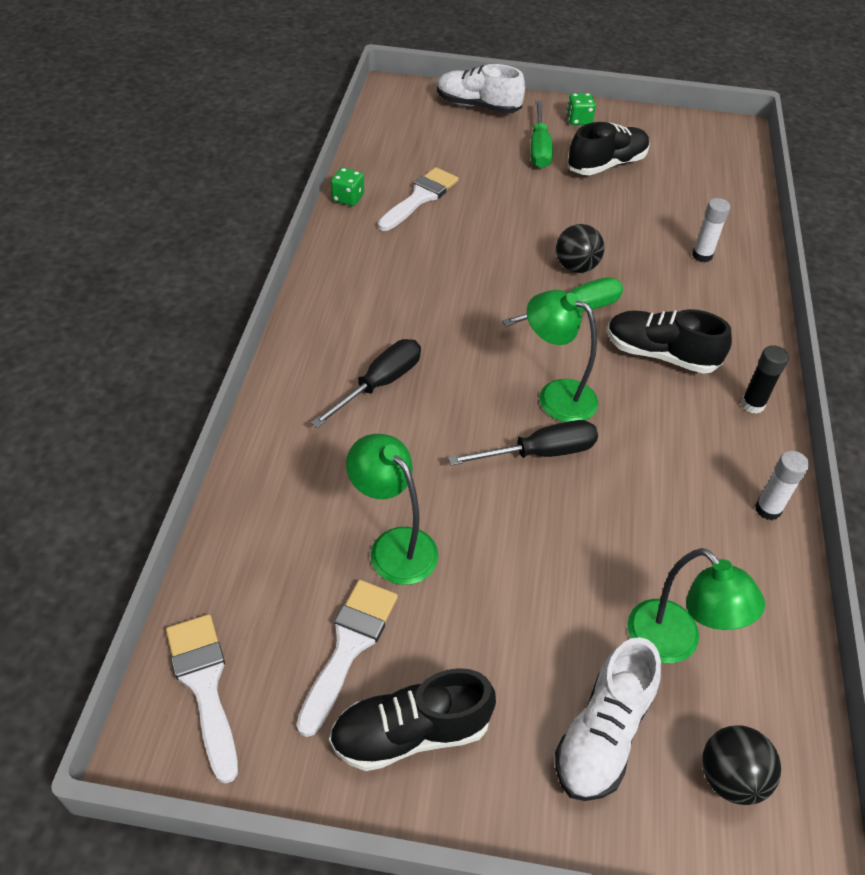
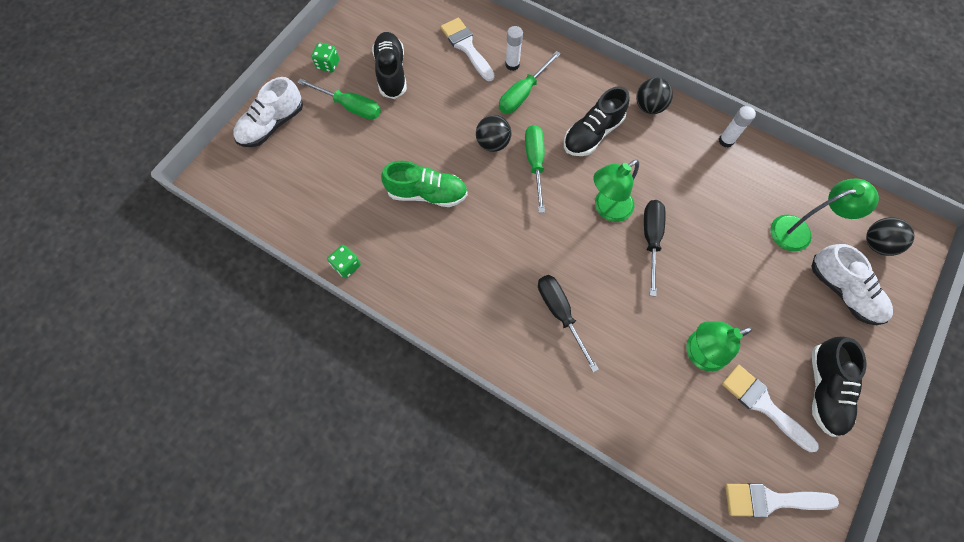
camera: 65 degrees left, 20 degrees up
(420, 198) = (371, 212): white brush -> white brush (466, 47)
(471, 232) = (427, 193): none -> green shoe
(667, 275) = (523, 94): none -> green screwdriver
(752, 404) = (649, 106): black glue stick -> black ball

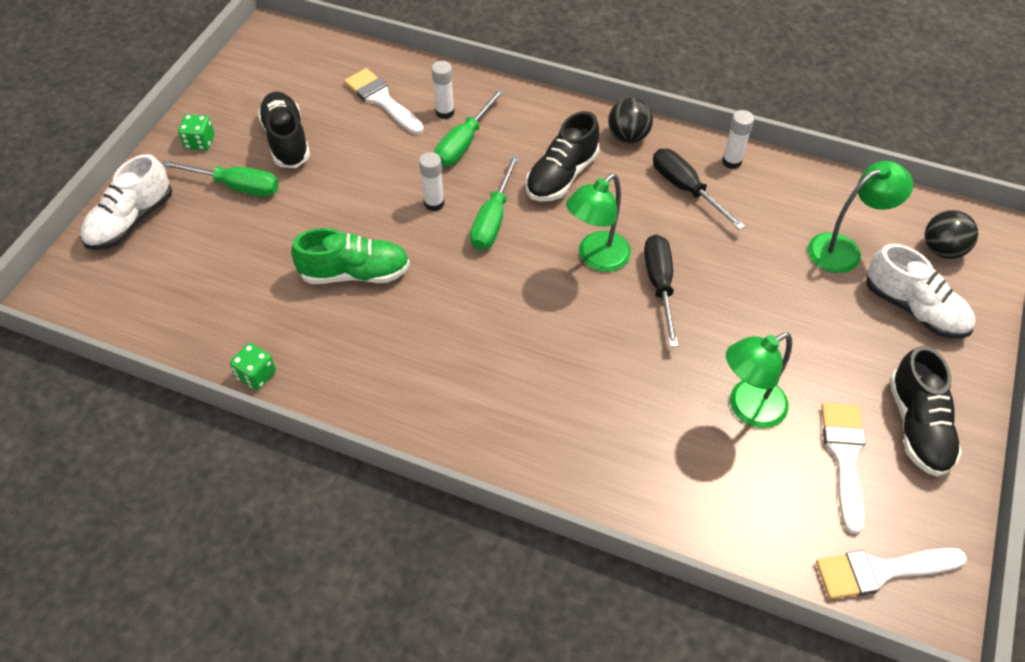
camera: 10 degrees left, 15 degrees down
(493, 143) = (434, 203): black ball -> white glue stick
(535, 163) = (493, 219): green screwdriver -> green screwdriver turned 150 degrees counterclockwise
(560, 314) = (557, 390): black screwdriver -> black screwdriver (686, 189)
(763, 405) = (844, 457): white brush -> white brush turned 60 degrees clockwise

